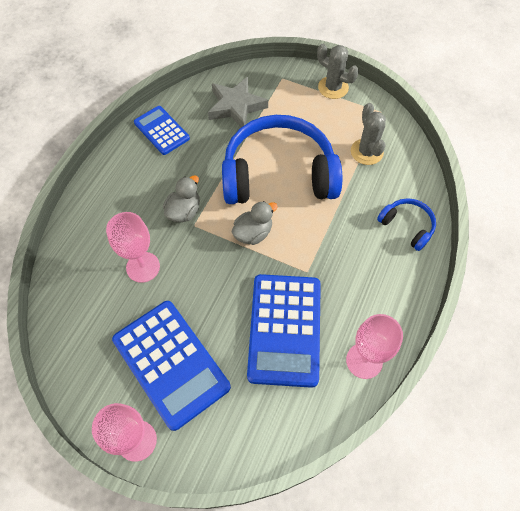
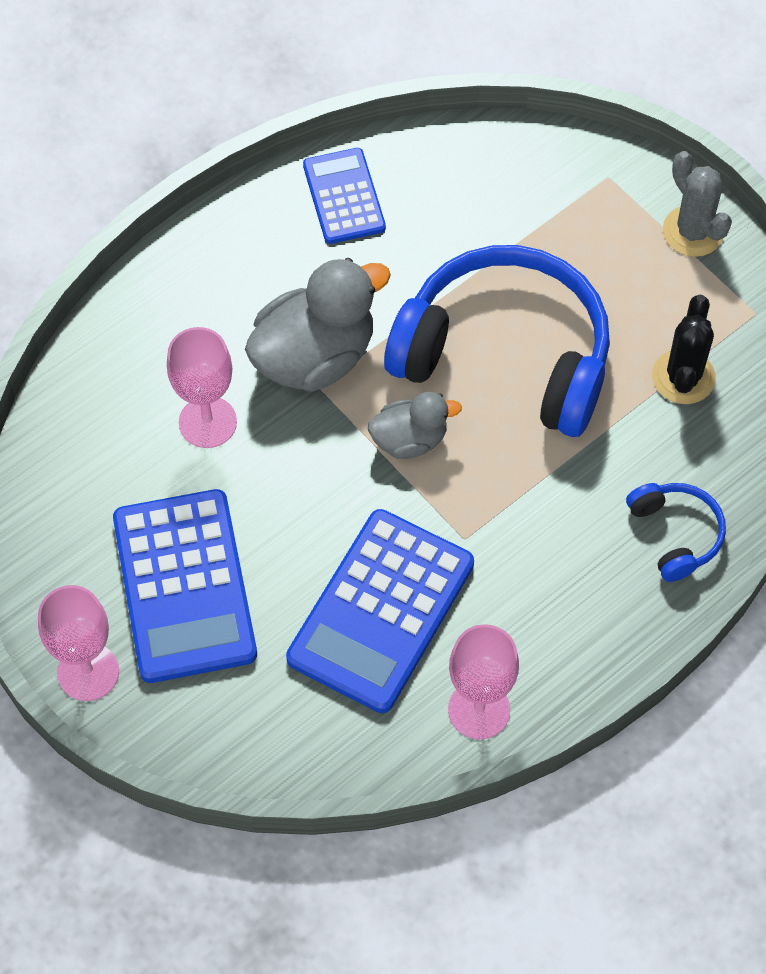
camera: 25 degrees right, 0 degrees up
(184, 211) = (315, 357): grey duck -> grey duck, size x1.76
(236, 106) = (496, 201): grey star -> none
(366, 152) = (683, 377): grey cactus -> black cactus

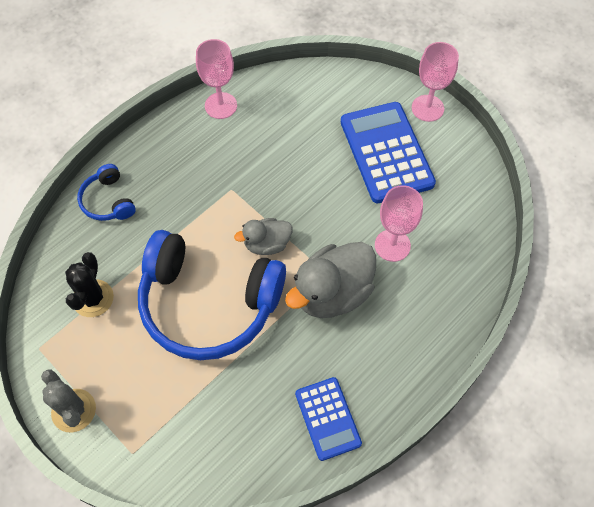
camera: 175 degrees right, 0 degrees up
(381, 611) = (276, 148): blue calculator -> none

